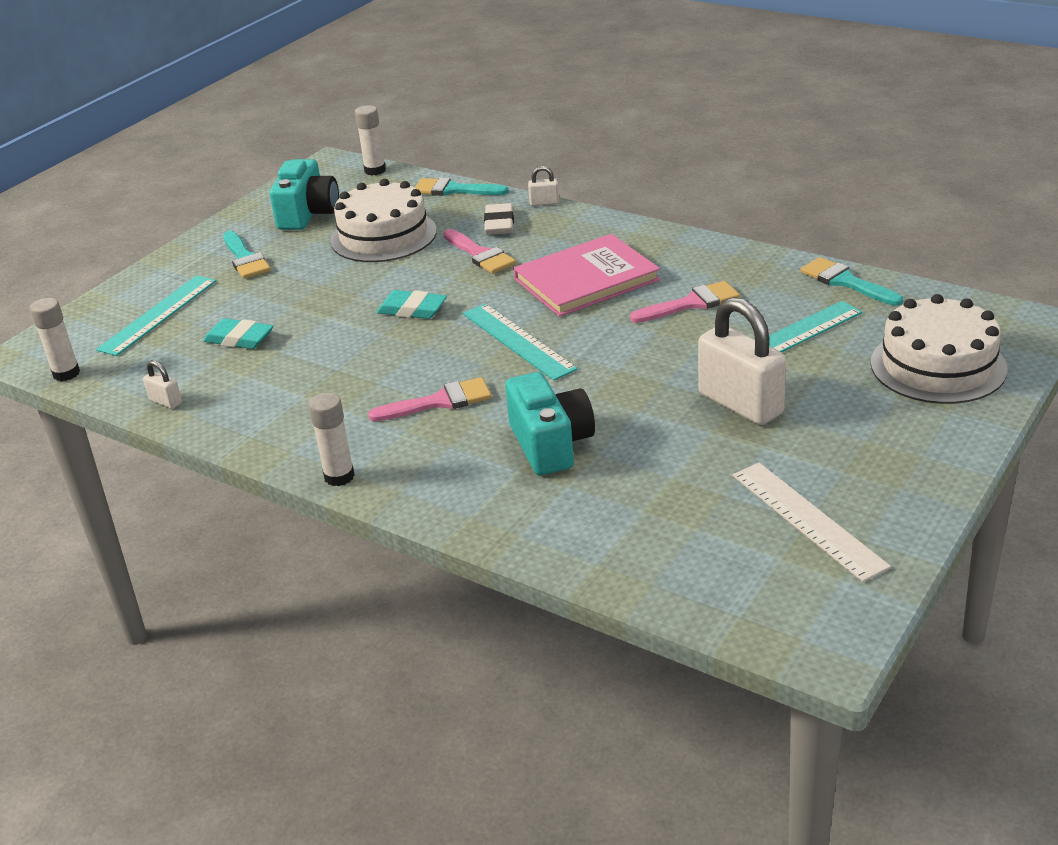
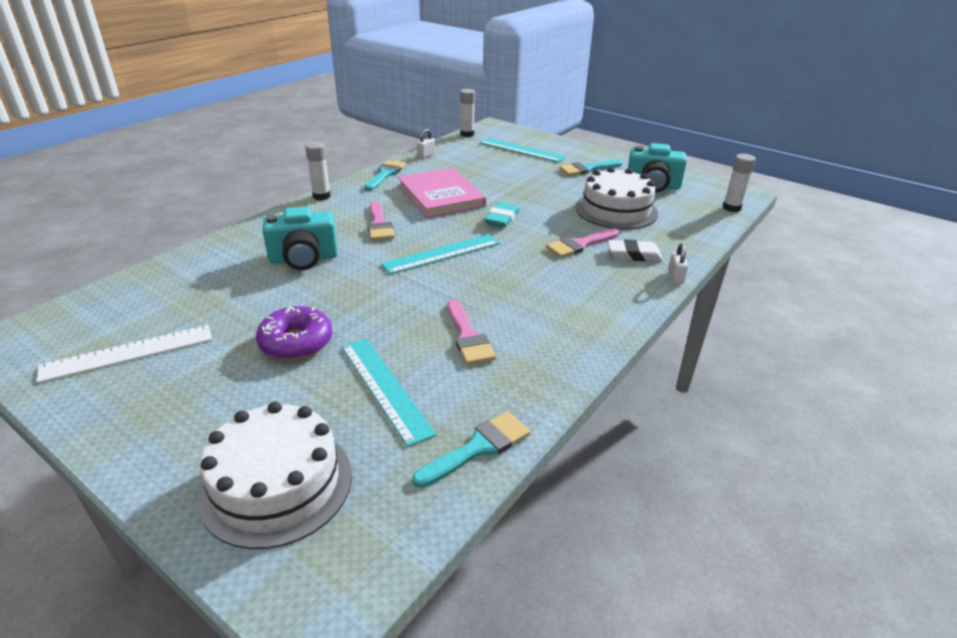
camera: 90 degrees right, 0 degrees up
(239, 339) = (485, 170): turquoise eraser -> none
(454, 190) = (698, 238): turquoise brush -> turquoise brush (385, 174)
(586, 279) = (527, 288): pink book -> pink book (441, 195)
(740, 404) = (296, 342): white padlock -> purple donut

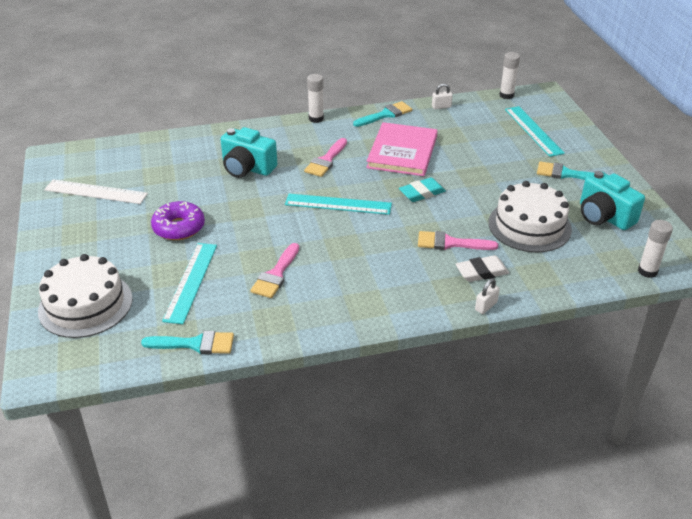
camera: 40 degrees right, 5 degrees up
(634, 255) = (481, 272): white eraser -> white eraser turned 60 degrees counterclockwise

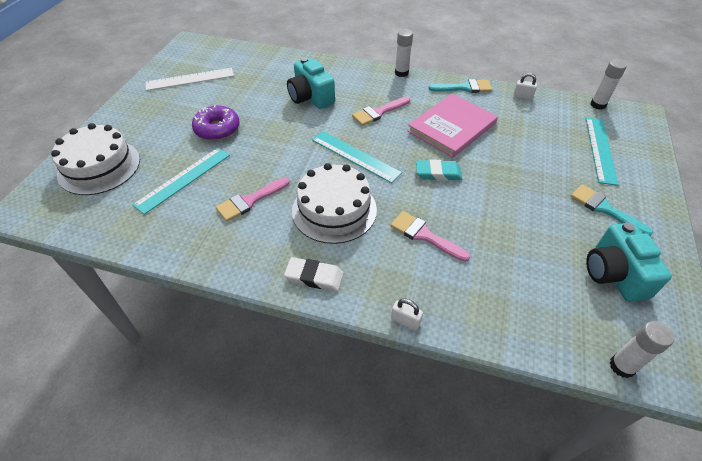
camera: 30 degrees right, 10 degrees up
(96, 192) = (190, 79): white ruler -> white ruler turned 60 degrees counterclockwise
(195, 344) = (136, 237): turquoise brush -> none
(481, 272) = (431, 280): white eraser -> white eraser (314, 277)
(486, 306) = (405, 321): white padlock -> white padlock turned 45 degrees clockwise
(529, 226) = (520, 250): white cake -> white cake (334, 210)

